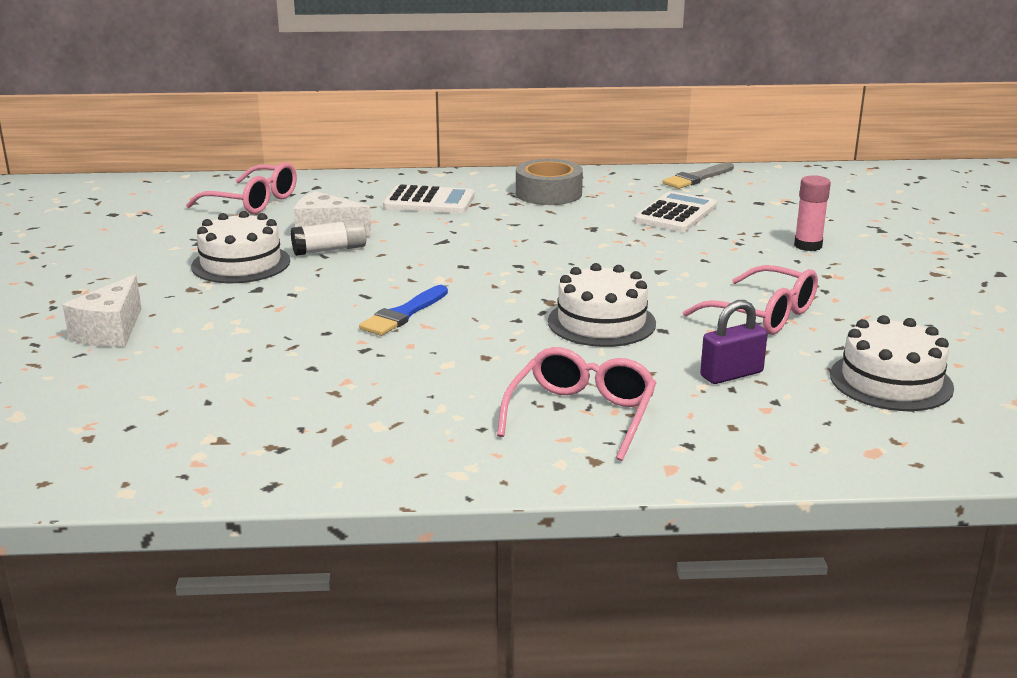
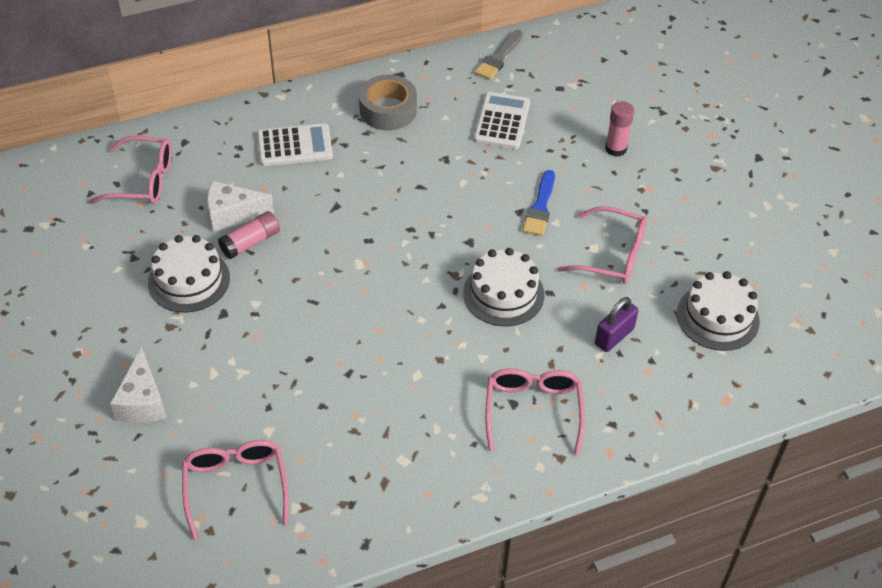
camera: 20 degrees left, 25 degrees up
(152, 409) = (236, 487): none -> pink glasses
(329, 250) = (250, 242): white glue stick -> pink glue stick
(403, 314) = (355, 320): blue brush -> blue brush (540, 207)

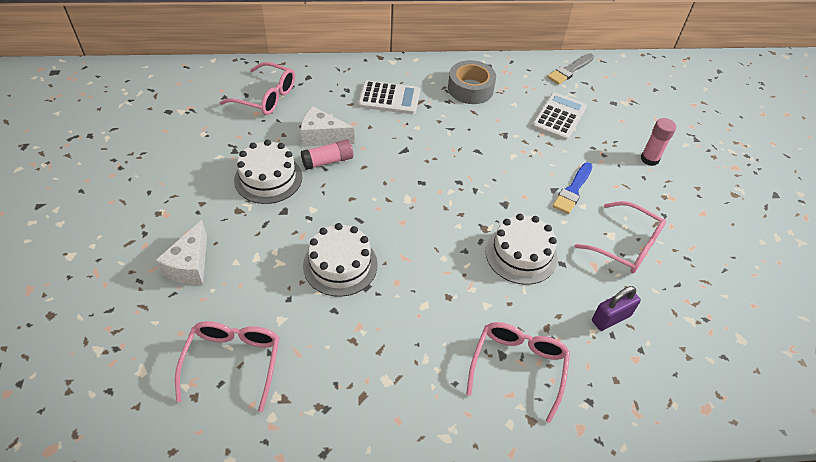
camera: 15 degrees right, 0 degrees up
(717, 317) = (712, 326): white cake -> white cake (340, 265)

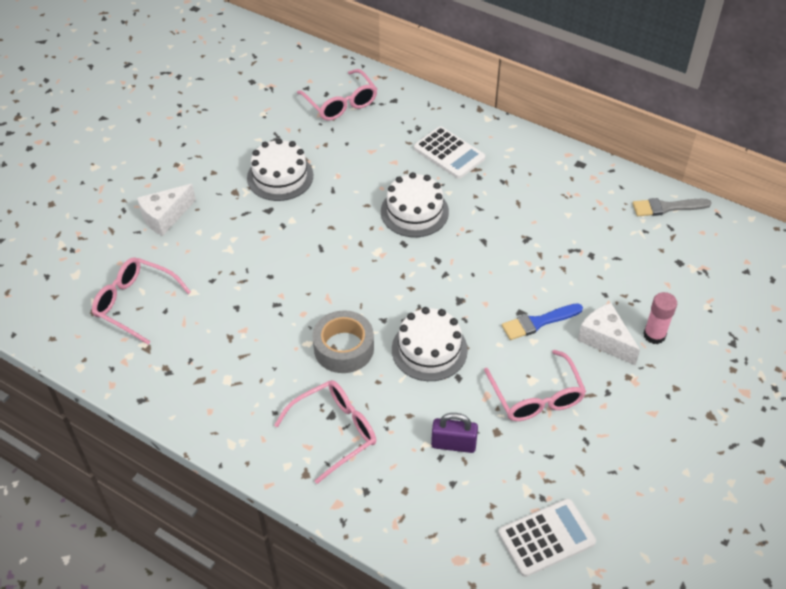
camera: 40 degrees right, 0 degrees up
(233, 363) = (136, 303): pink glasses -> pink glasses turned 105 degrees counterclockwise
(322, 137) = (355, 162): white cheese -> white cheese (605, 340)
(328, 161) = (340, 185): pink glue stick -> none
(340, 265) = (272, 276): white cake -> white cake (414, 211)
(470, 89) = (538, 179): grey tape -> grey tape (344, 348)
(559, 117) = (601, 248): white calculator -> white calculator (546, 538)

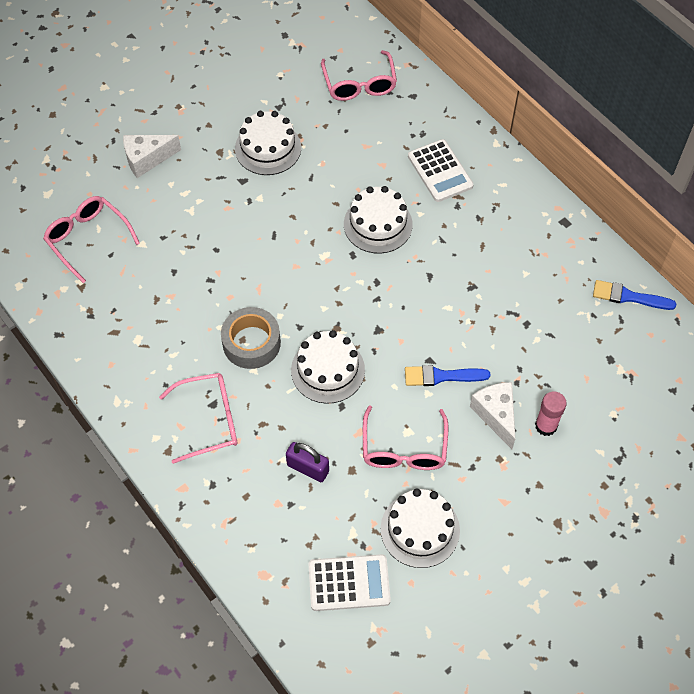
camera: 20 degrees right, 10 degrees up
(588, 464) = (420, 529): none -> white cake
(667, 207) = (628, 297): grey brush -> blue brush

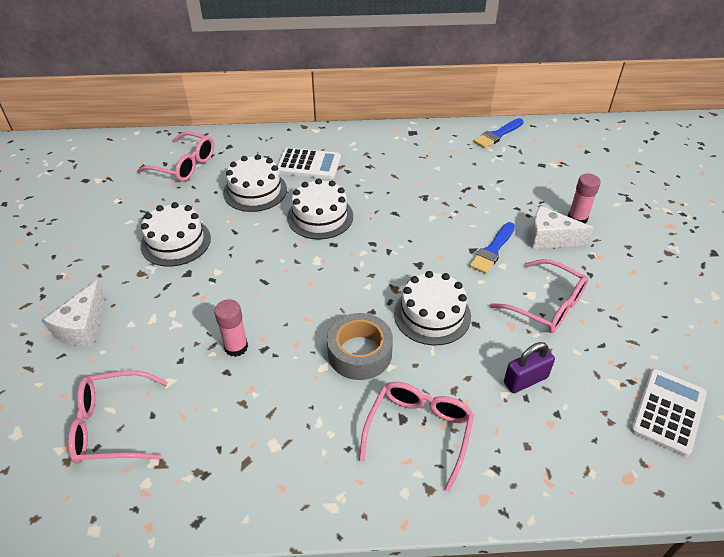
camera: 55 degrees left, 15 degrees down
(198, 262) = (236, 347): none -> pink glue stick
(420, 529) = (634, 334): white cake -> white cake (255, 191)

